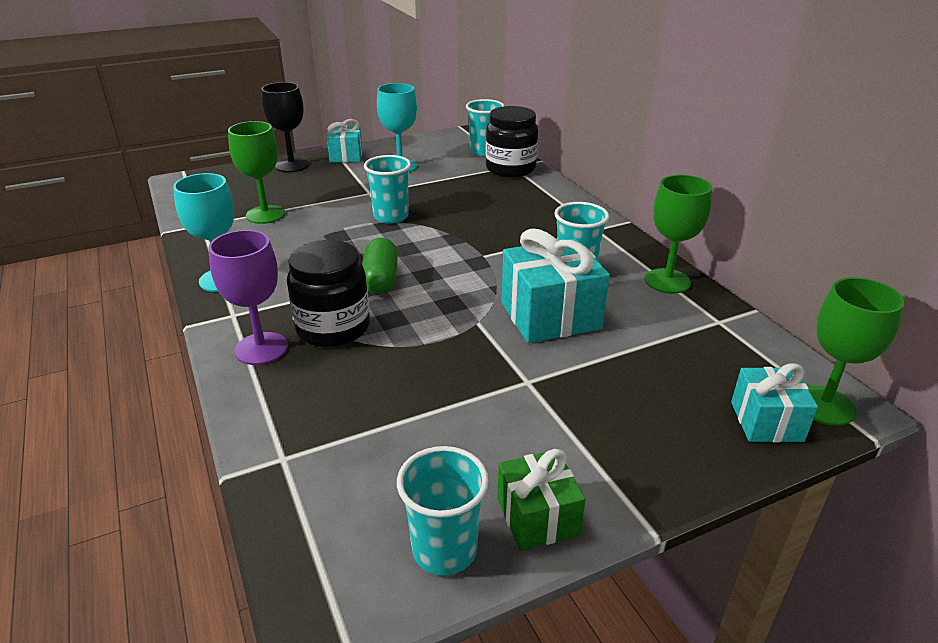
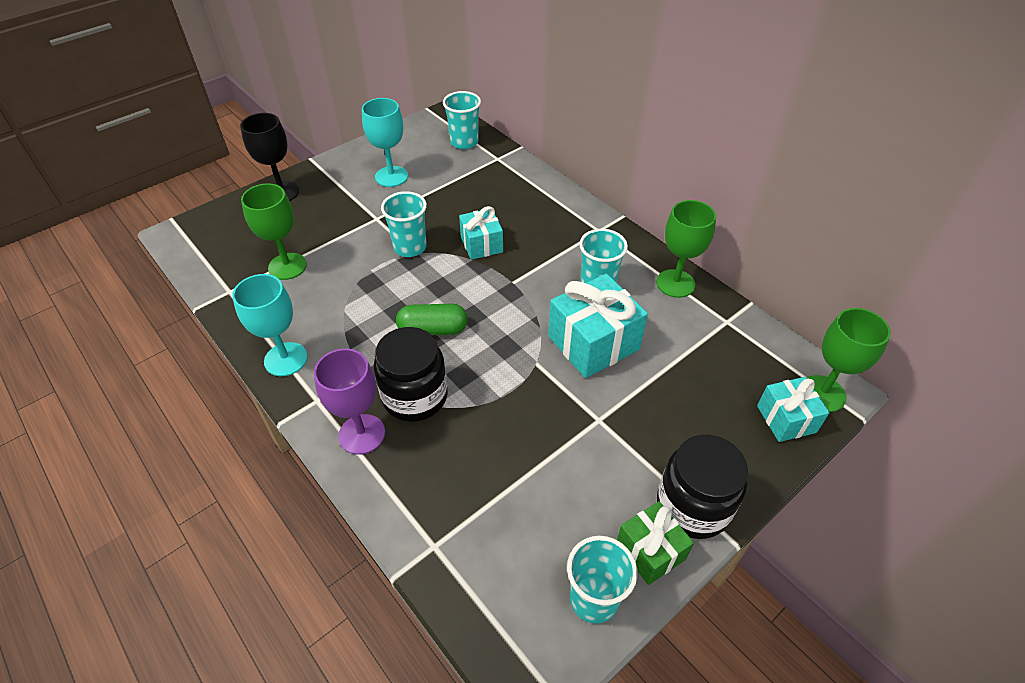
camera: 15 degrees left, 15 degrees up
(346, 156) = (331, 170): turquoise gift -> turquoise gift (481, 244)
(380, 279) = (433, 330): green capsule -> green capsule turned 75 degrees counterclockwise
(510, 169) = (497, 163): black jar -> black jar (692, 506)

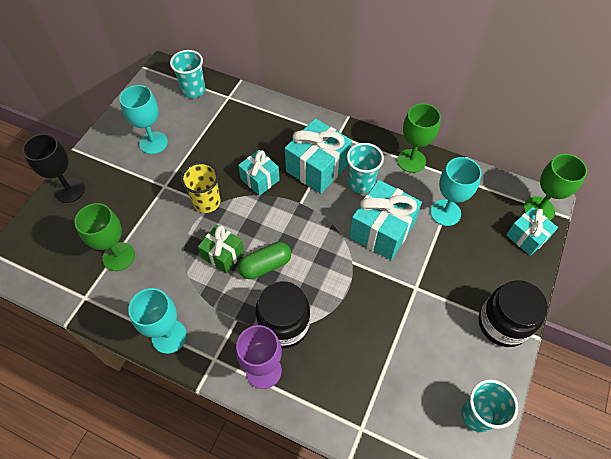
camera: 25 degrees left, 10 degrees up
(410, 247) = (207, 202): turquoise cup -> yellow cup
(554, 254) = (317, 167): none -> turquoise gift
(650, 551) = (493, 366): green gift -> green gift (223, 254)
(687, 352) = (445, 212): none -> turquoise goblet

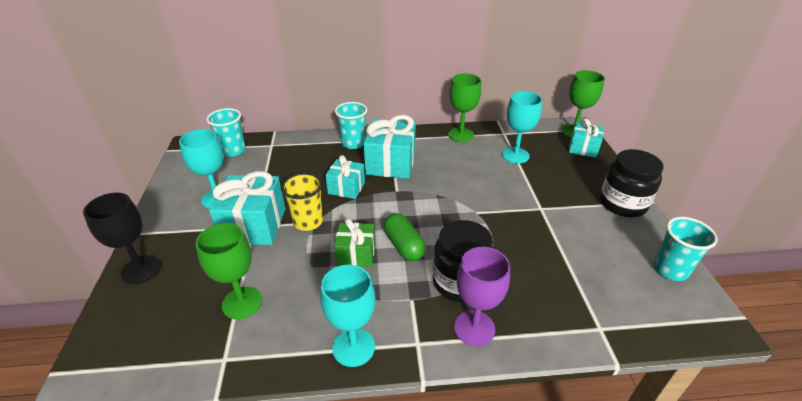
camera: 30 degrees left, 20 degrees down
(265, 265) = (404, 245): green capsule -> green capsule turned 60 degrees counterclockwise
(361, 183) = (435, 160): turquoise cup -> turquoise cup (353, 143)
(382, 230) = (480, 183): turquoise gift -> turquoise gift (254, 225)

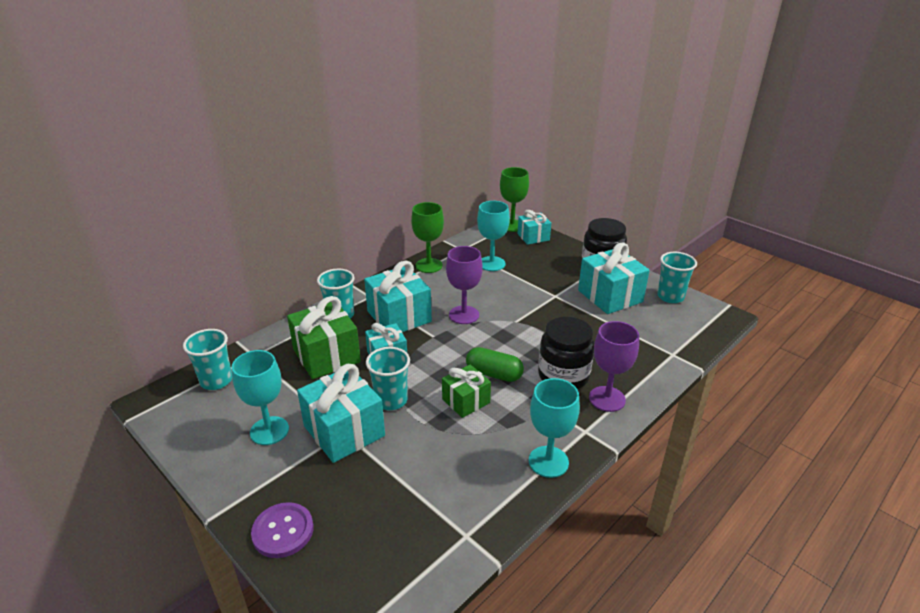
camera: 40 degrees left, 5 degrees down
(141, 269) = (283, 531): black goblet -> purple button
(242, 302) = (422, 491): green goblet -> none
(308, 222) = (391, 400): yellow cup -> turquoise cup
(310, 167) = (326, 356): none -> green gift
(440, 186) = (464, 315): none -> purple goblet
(598, 235) = (610, 296): none -> turquoise gift

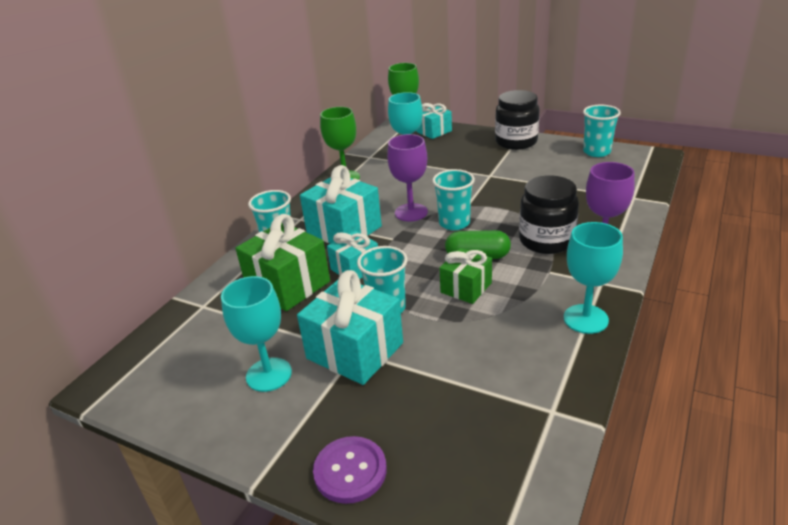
camera: 15 degrees left, 0 degrees up
(216, 381) = (173, 342): turquoise cup -> turquoise cup (454, 223)
(610, 296) = (541, 164): turquoise gift -> none

